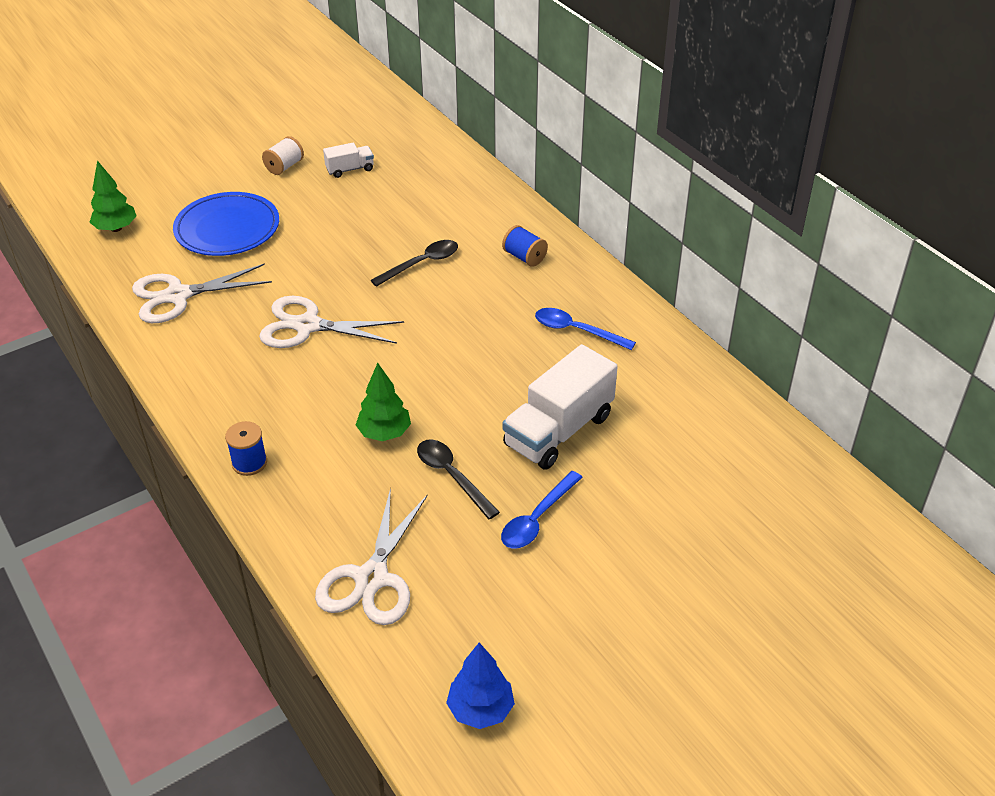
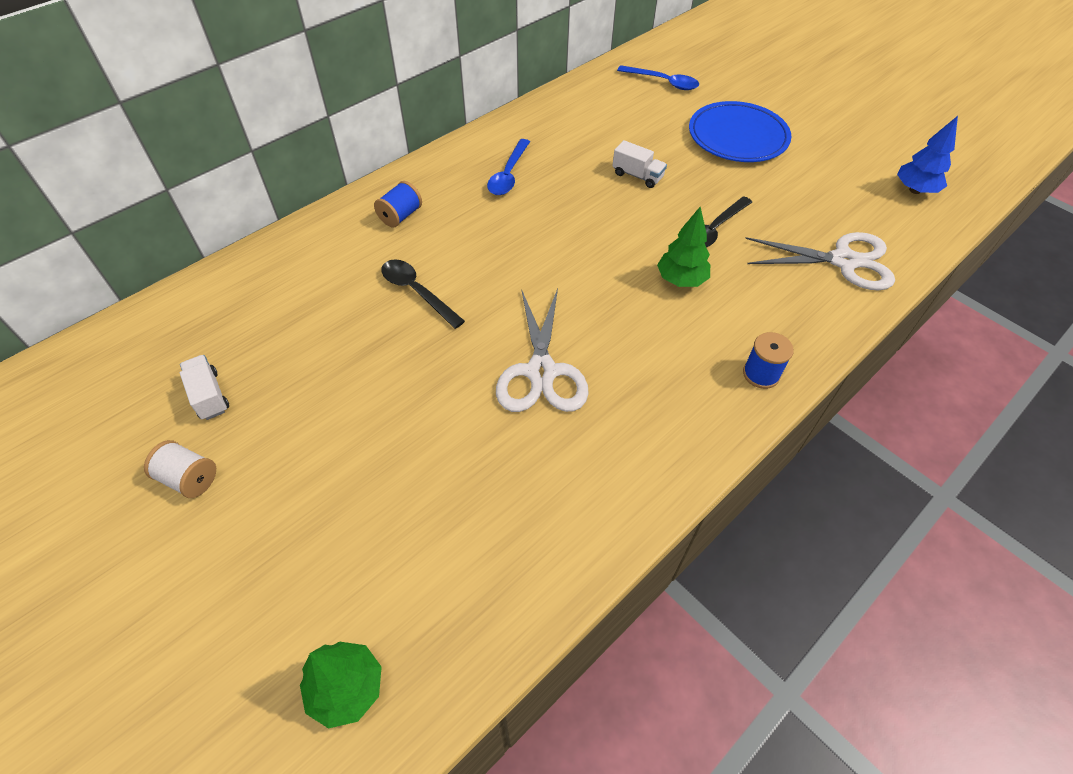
camera: 100 degrees left, 10 degrees up
(177, 296) = (508, 531): white scissors -> none
(227, 229) = (349, 512): blue plate -> blue plate (737, 137)
(537, 519) = (736, 179): blue spoon -> blue spoon (663, 82)
(558, 431) = (637, 176): white truck -> white truck, size x0.49

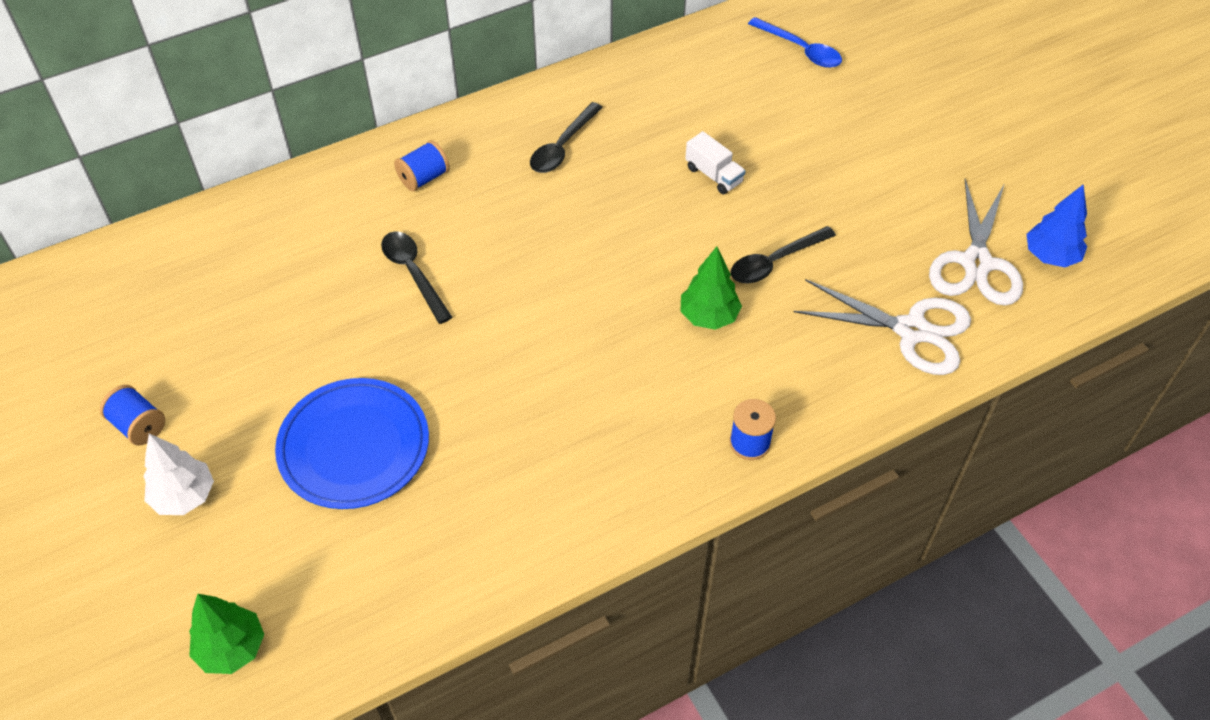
camera: 15 degrees right, 0 degrees up
(189, 478) = (138, 425): white spool -> blue spool
(209, 395) = (175, 345): white truck -> none
(254, 538) = (184, 496): none -> white tree
(508, 175) = (562, 147): blue spoon -> black spoon
(541, 372) = (513, 391): white scissors -> white scissors (976, 263)
(737, 137) = (860, 143): blue plate -> blue plate (354, 447)

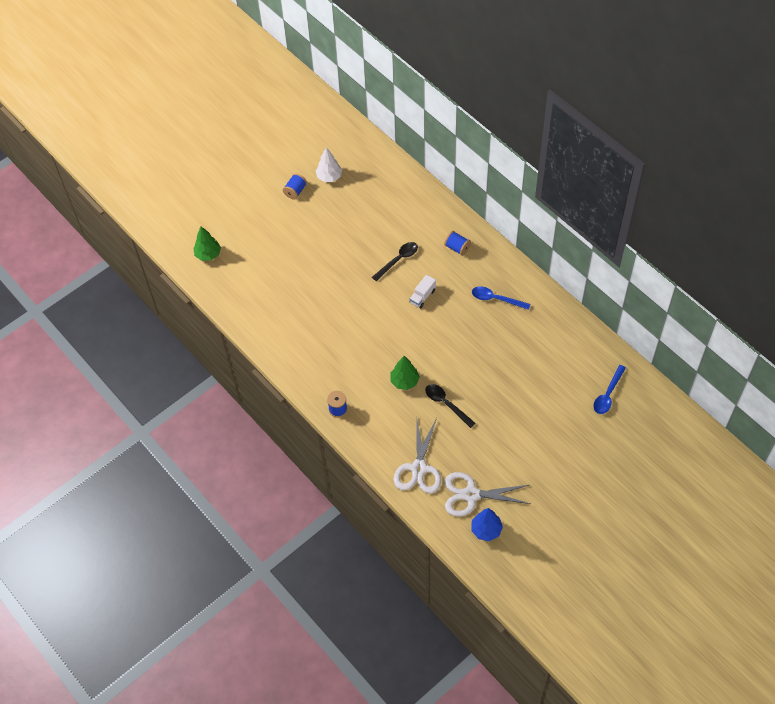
camera: 80 degrees right, 5 degrees up
(184, 496) = (267, 217): white tree -> white tree (329, 177)
(354, 447) = (302, 265): blue plate -> none
(562, 147) = (496, 299): black spoon -> blue spoon
(714, 175) = (497, 368): white truck -> white truck (422, 296)

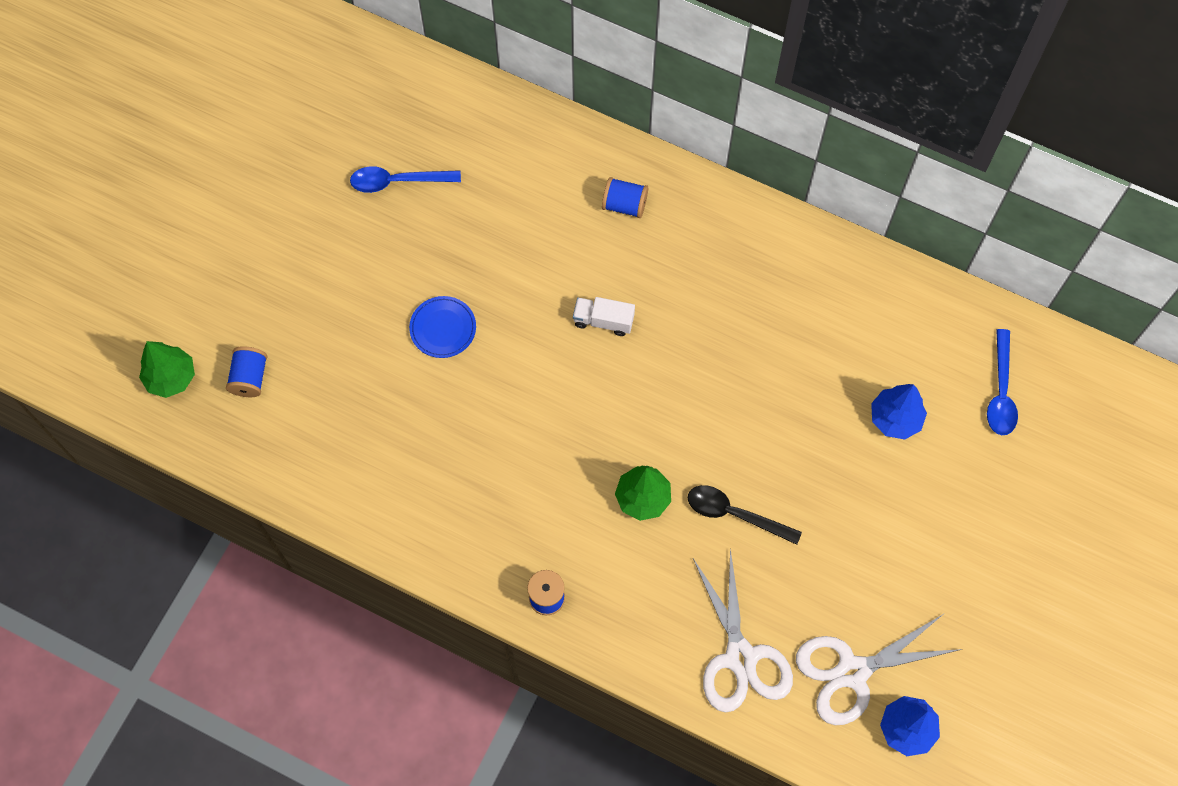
camera: 25 degrees left, 10 degrees up
(295, 191) = (282, 194): blue spool -> blue spool (250, 378)
(329, 177) = (333, 144): white tree -> none
(343, 274) = (443, 328): none -> blue plate
(398, 260) = (529, 265): black spoon -> none
(422, 296) = (603, 321): white truck -> white truck turned 90 degrees clockwise
(496, 299) = (734, 280): blue spoon -> blue spoon (397, 181)
(547, 388) = (895, 419): none -> blue tree

